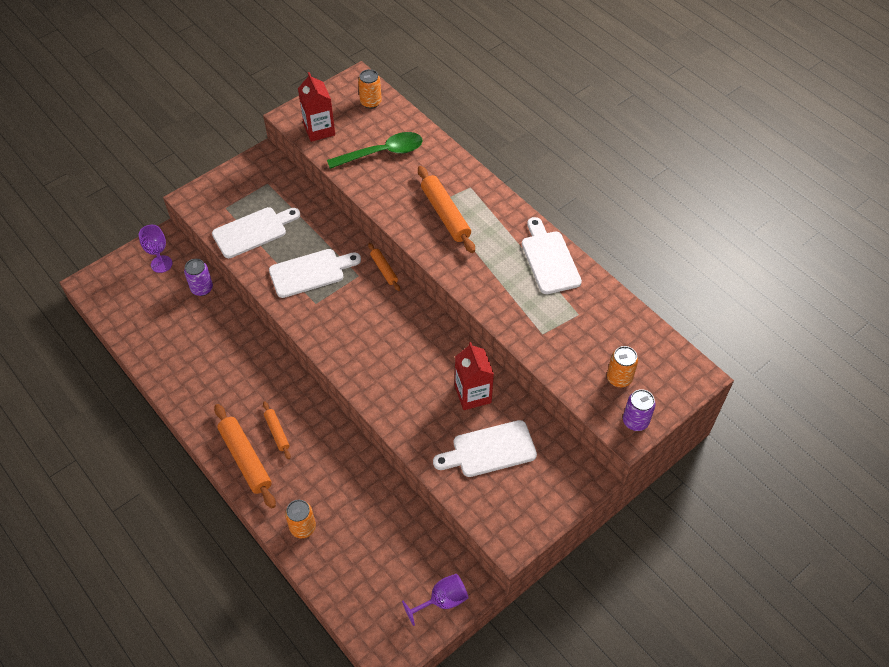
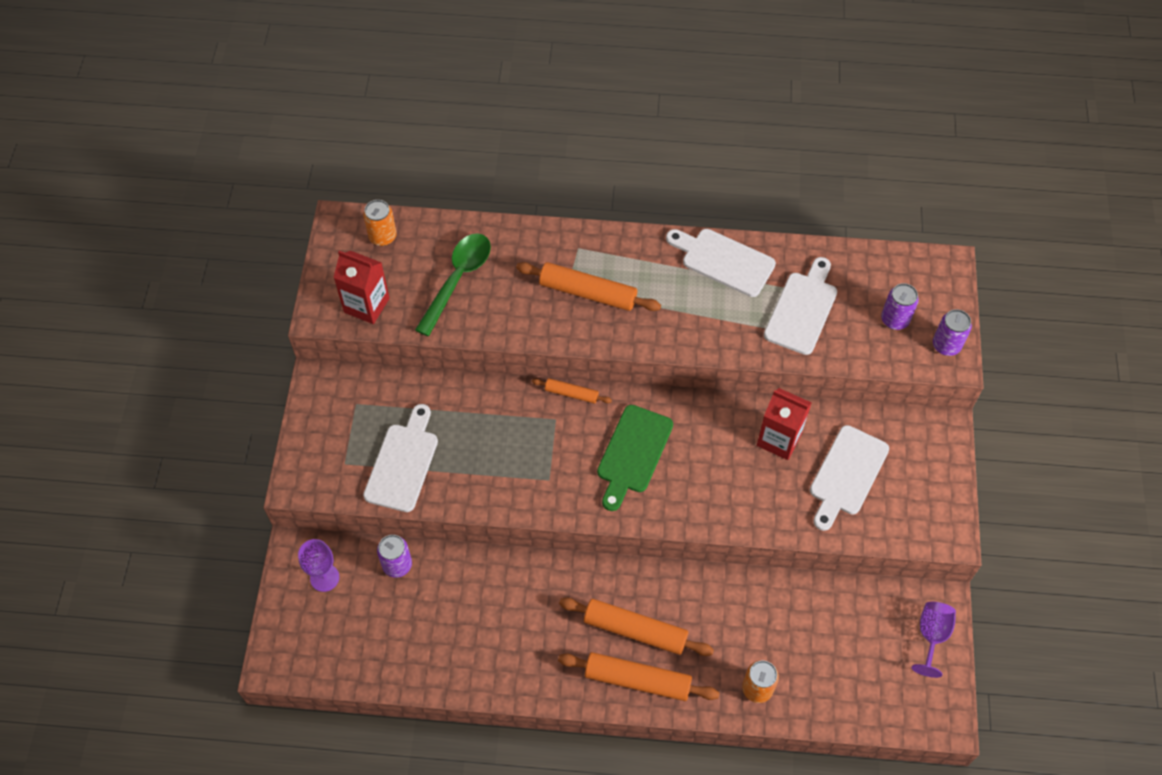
camera: 45 degrees left, 5 degrees up
(277, 432) = (635, 630): orange rolling pin -> orange rolling pin, size x1.83
(310, 272) = (508, 454): white cutting board -> white cutting board (802, 309)
(378, 329) = (633, 453): none -> green cutting board
(619, 378) = (895, 319): orange can -> purple can

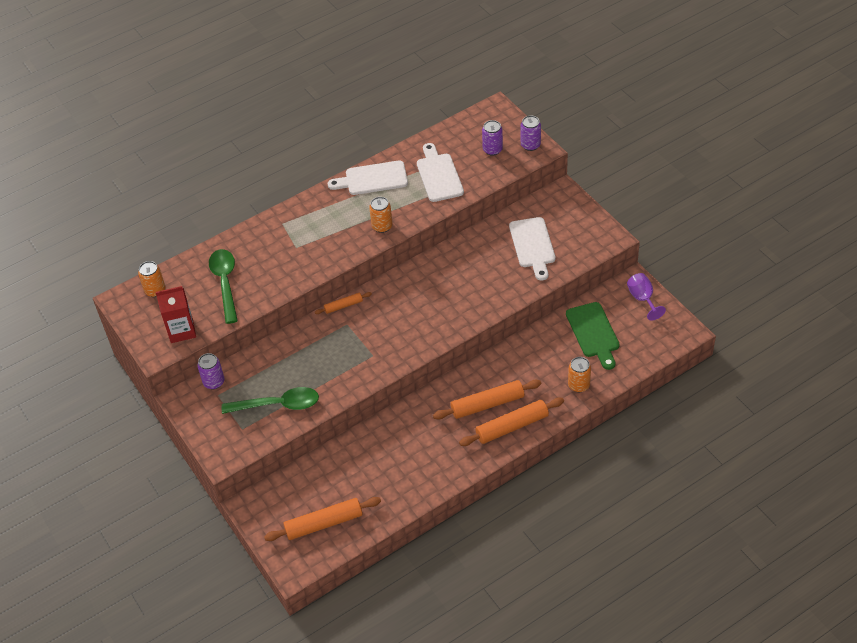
camera: 35 degrees left, 10 degrees down
(324, 578) = (281, 505): purple goblet -> none
(397, 565) = (319, 468): purple can -> purple can (214, 382)
(403, 463) = (278, 405): white cutting board -> green spoon
(588, 293) = (310, 241): orange rolling pin -> orange rolling pin (324, 523)
(633, 453) = (408, 311): green cutting board -> green cutting board (593, 333)
(681, 330) = (382, 226): none -> orange can
(779, 439) = (481, 252): red carton -> none

